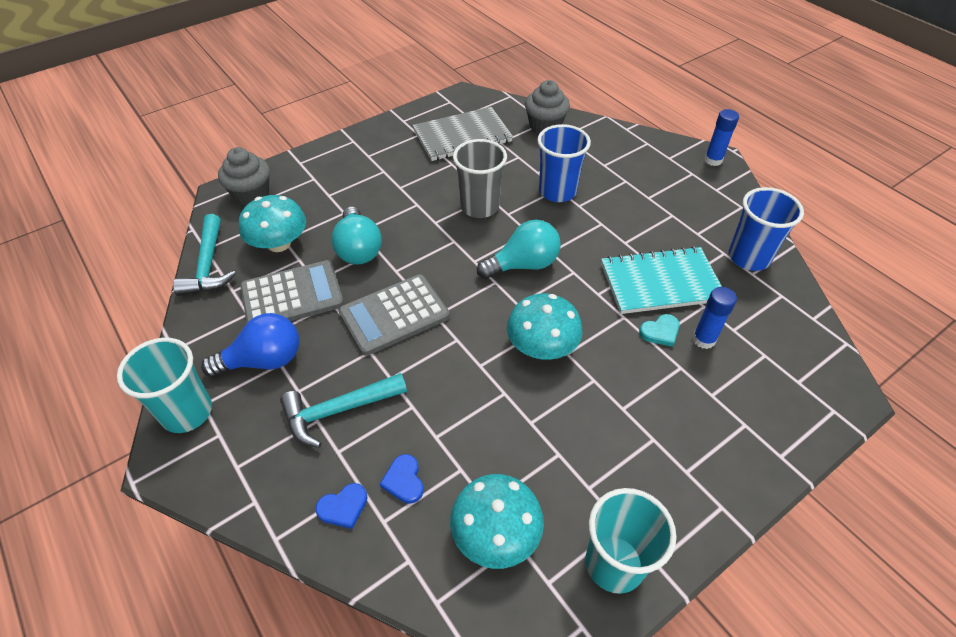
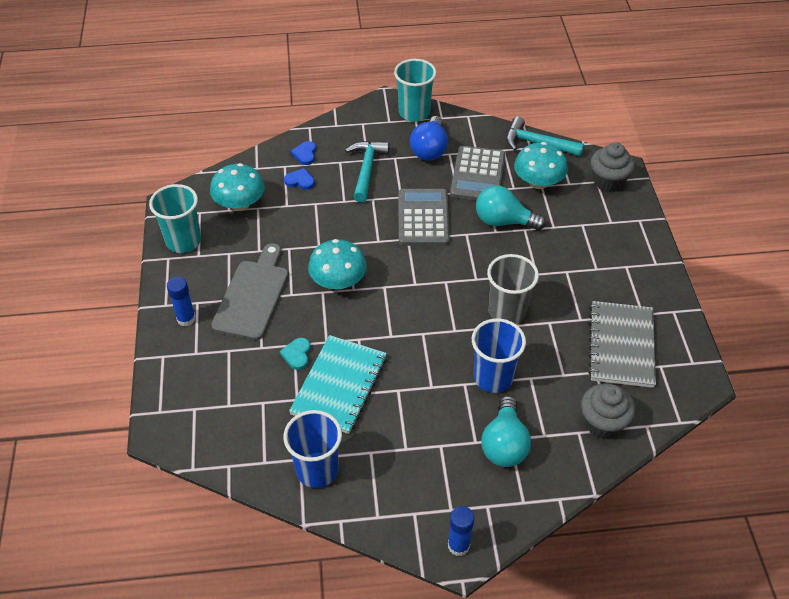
camera: 120 degrees right, 0 degrees up
(523, 265) = (420, 308): turquoise light bulb -> turquoise light bulb (504, 444)
(627, 416) = (253, 295): none -> grey cutting board
(703, 339) = (270, 376): blue glue stick -> blue glue stick (186, 319)

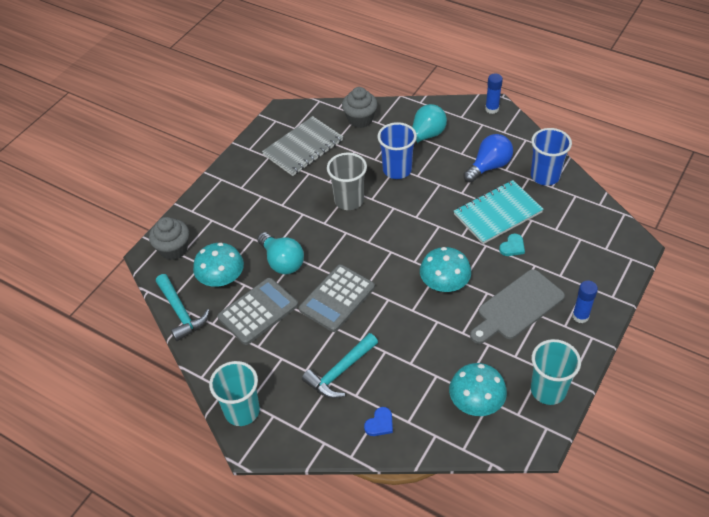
camera: 140 degrees left, 0 degrees up
(300, 181) = (406, 395): blue heart -> none
(429, 149) = (269, 360): blue light bulb -> blue light bulb (489, 167)

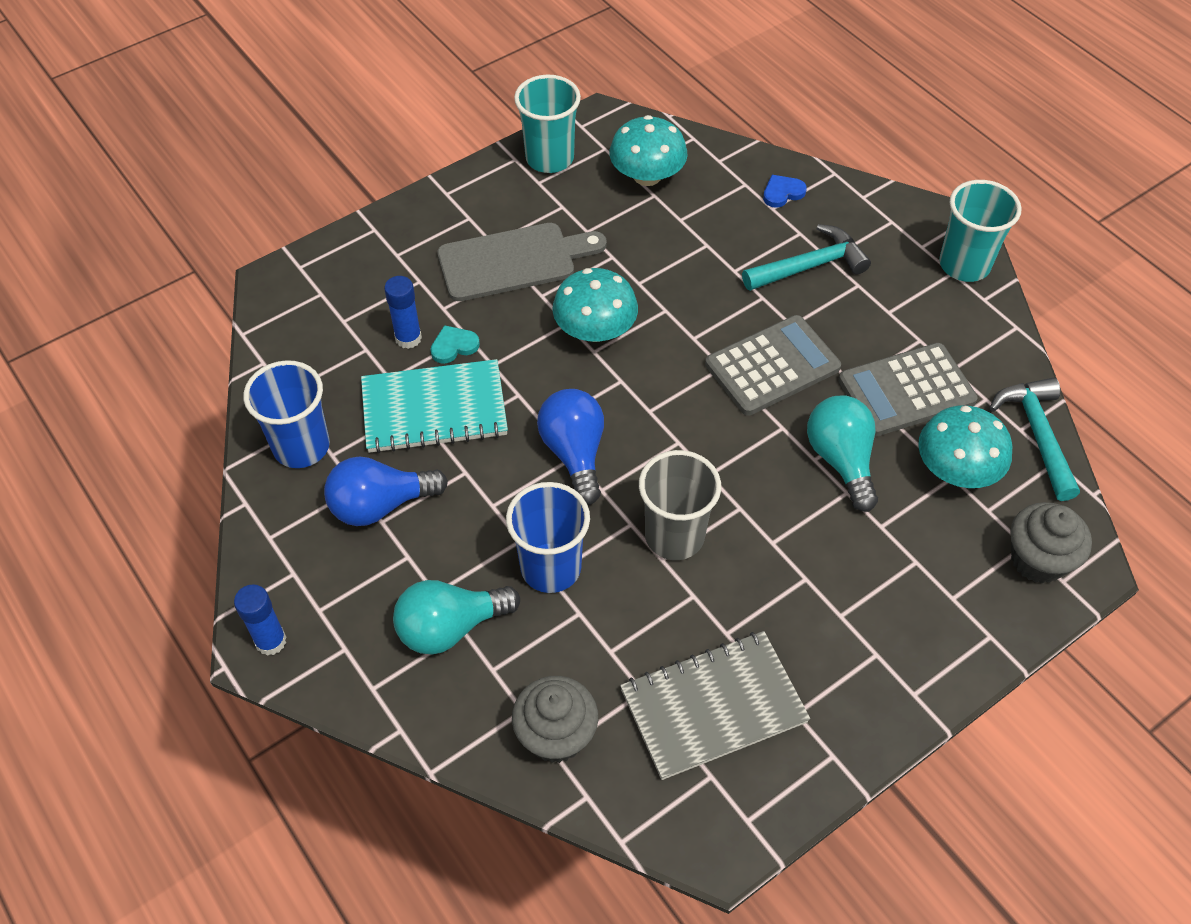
camera: 160 degrees left, 5 degrees up
(416, 218) = (574, 453): none -> blue light bulb
(580, 316) = (439, 221): blue glue stick -> blue glue stick (408, 338)

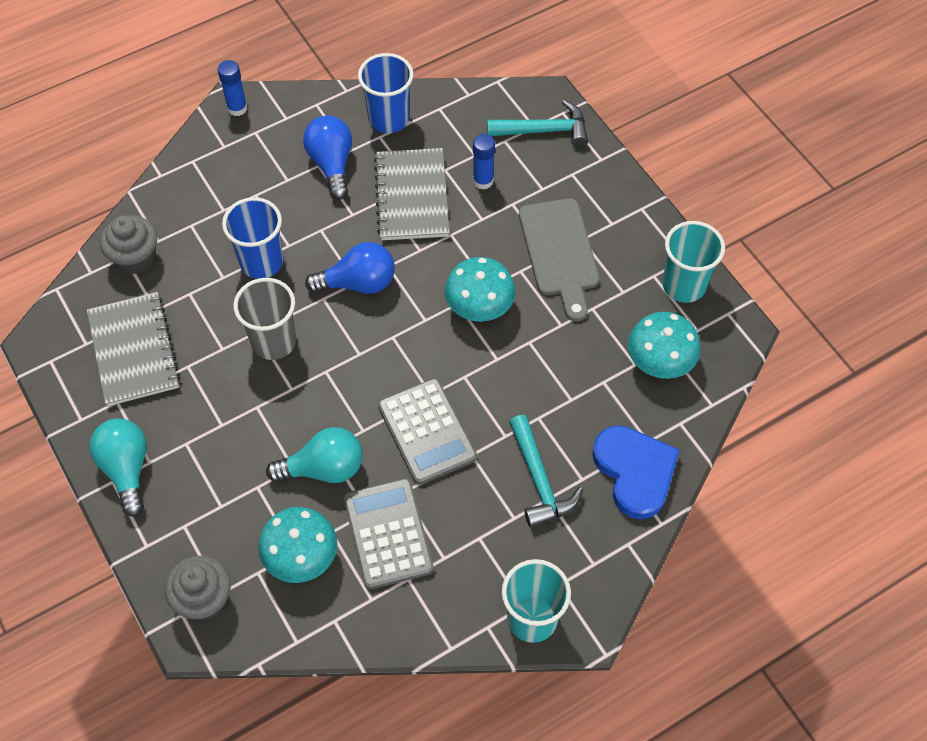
camera: 95 degrees right, 5 degrees up
(434, 409) = (412, 196): turquoise notebook -> grey notebook
(450, 627) = (227, 202): turquoise light bulb -> turquoise light bulb (127, 469)
(454, 346) = (472, 210): turquoise heart -> none
(782, 193) = (635, 472): blue heart -> blue heart, size x2.24
(1036, 434) = (327, 633): turquoise hammer -> turquoise hammer (544, 130)

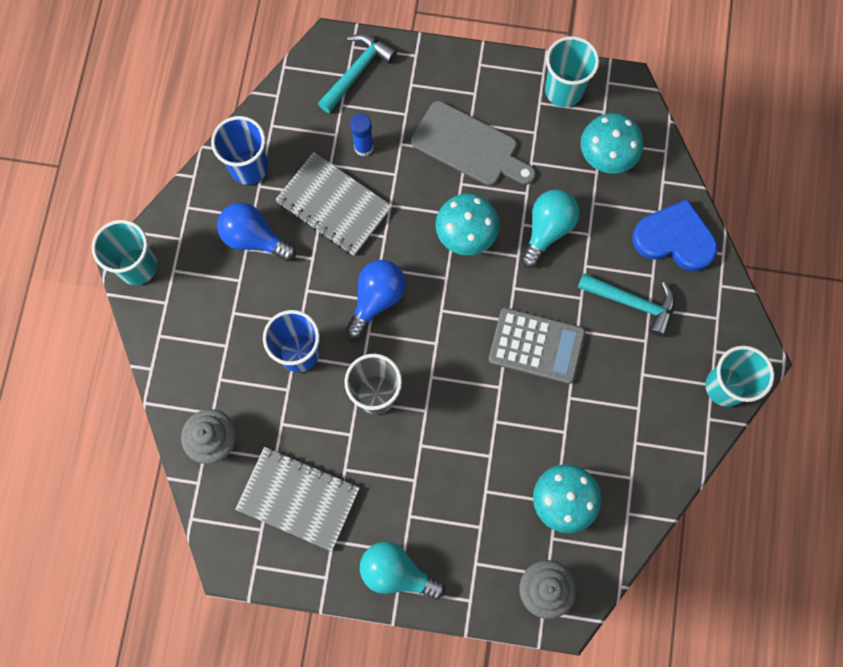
camera: 50 degrees left, 15 degrees up
(237, 108) = (138, 266): blue glue stick -> turquoise cup
(324, 468) = (508, 436): turquoise light bulb -> turquoise light bulb (547, 230)
(388, 534) = (592, 430): grey calculator -> none

